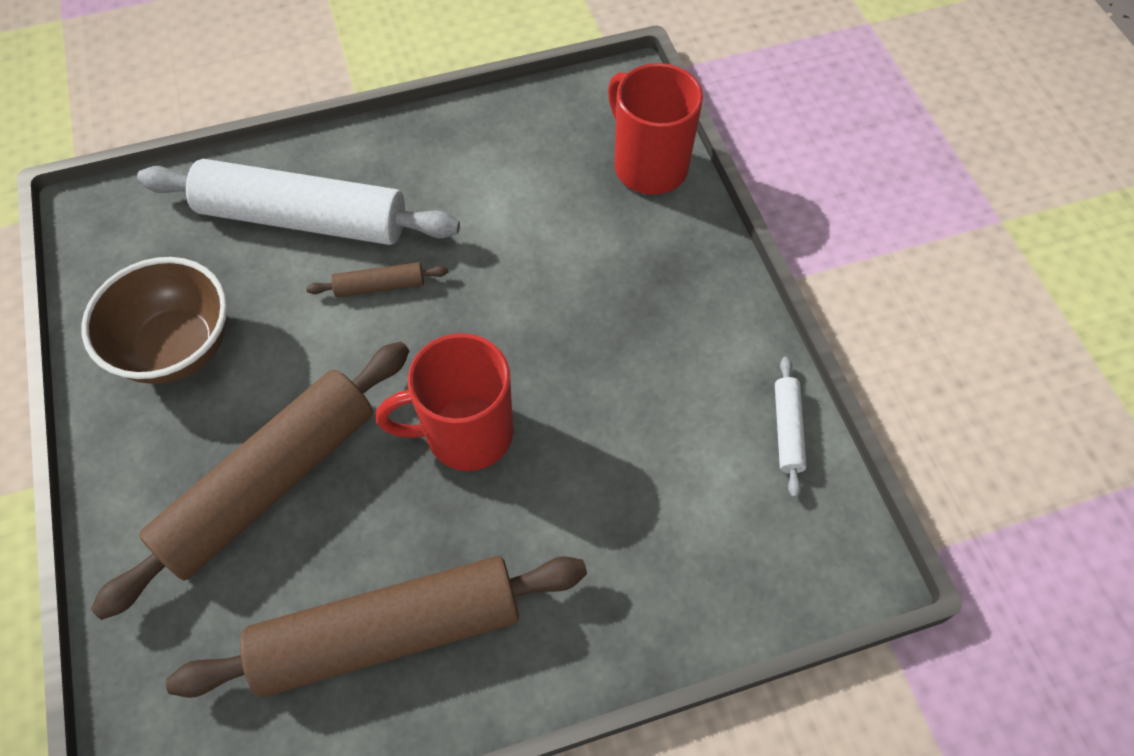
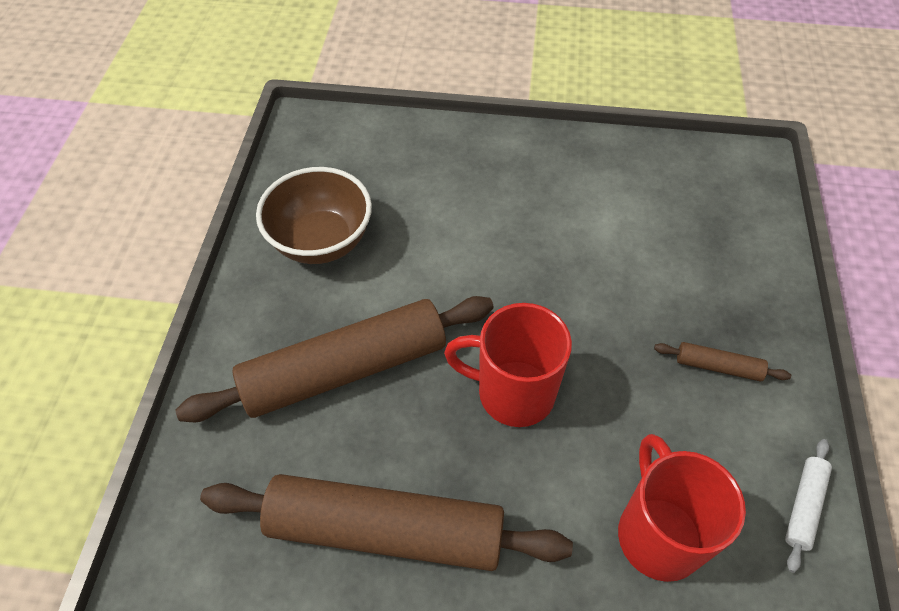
camera: 25 degrees right, 5 degrees down
(303, 219) = (452, 179): white rolling pin -> none
(380, 286) = (490, 250): brown rolling pin -> brown rolling pin (718, 366)
(648, 166) = (751, 232): red mug -> red mug (658, 533)

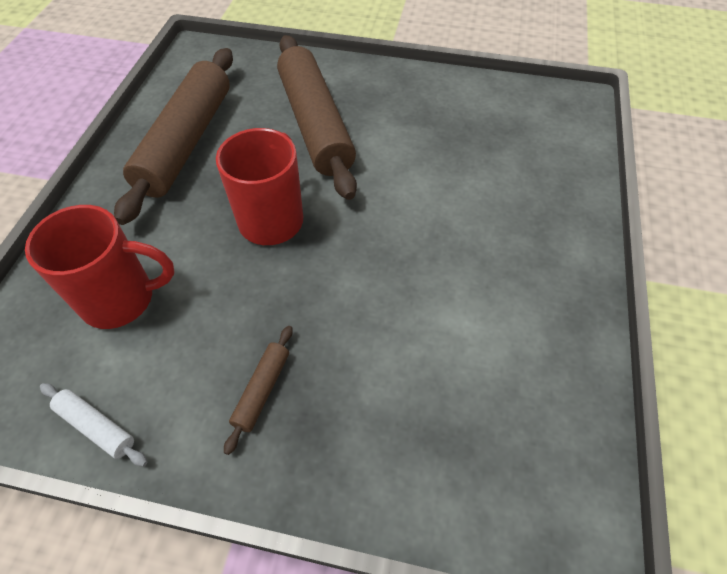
camera: 95 degrees right, 0 degrees up
(321, 241) = (439, 112): brown bowl -> none

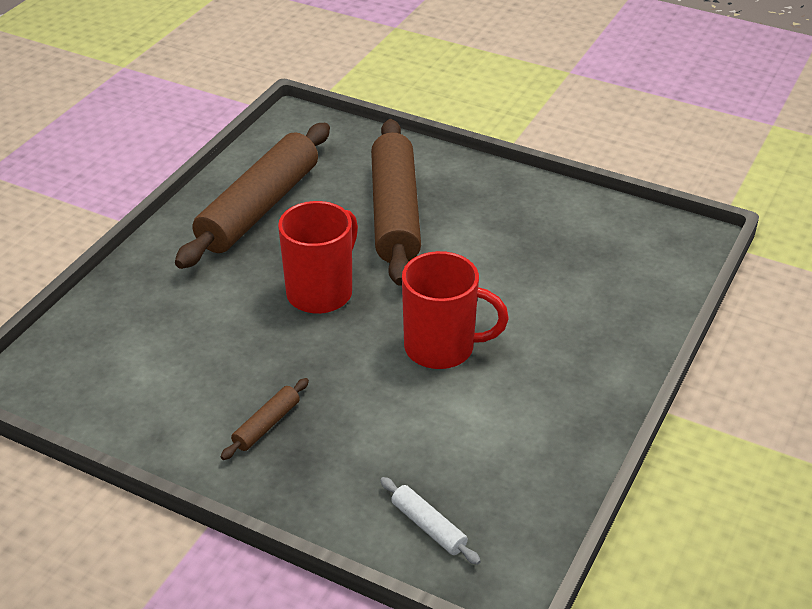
camera: 15 degrees right, 15 degrees down
(96, 427) = (119, 422): white rolling pin -> white rolling pin (428, 526)
(121, 299) = (162, 332): red mug -> red mug (442, 348)

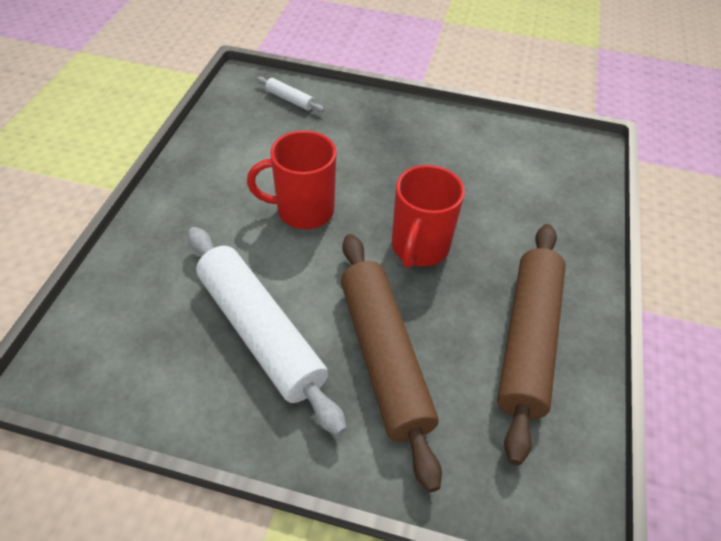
camera: 165 degrees right, 10 degrees up
(266, 425) = (411, 141): brown rolling pin -> none
(504, 243) = (260, 332): none -> white rolling pin

